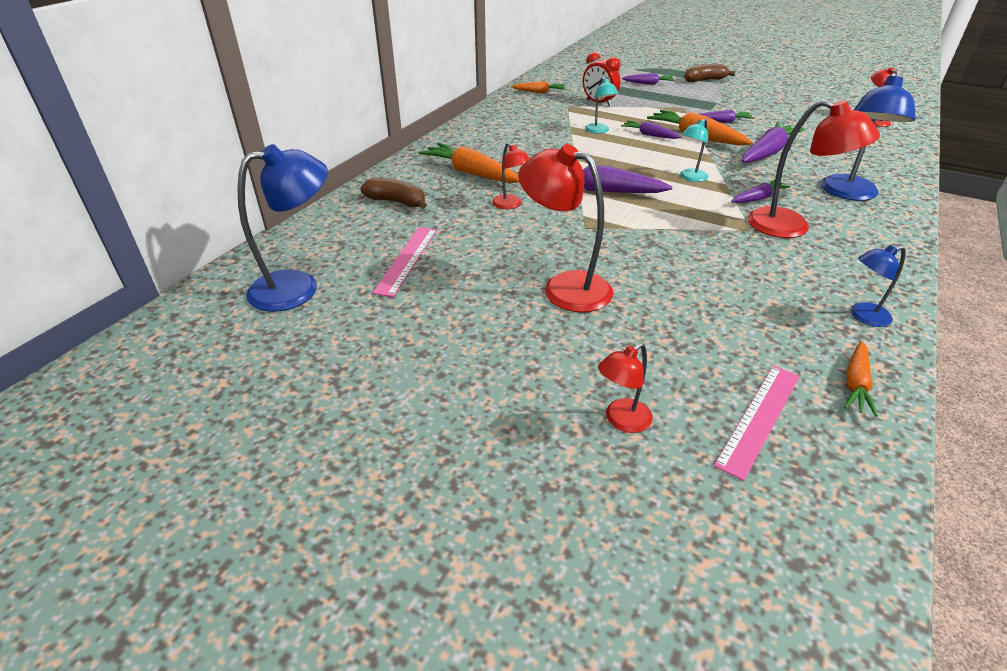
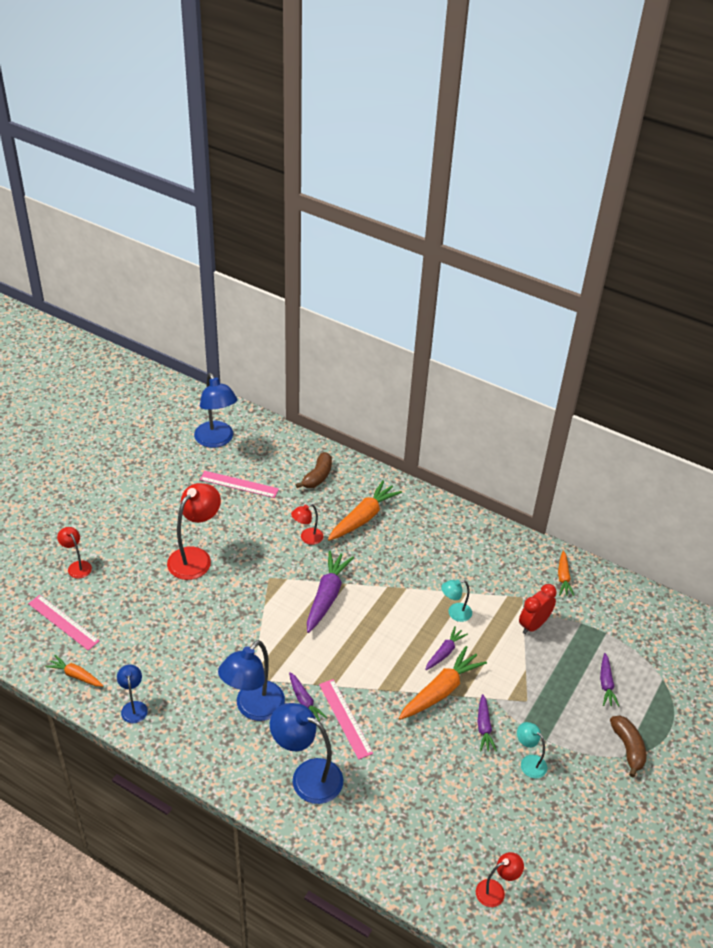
camera: 90 degrees right, 5 degrees up
(690, 178) = (347, 662): turquoise lamp -> turquoise lamp (529, 762)
(762, 177) = (345, 718): none -> pink ruler
(767, 153) = (401, 742): purple carrot -> none
(791, 227) = (253, 708): red lamp -> blue lamp

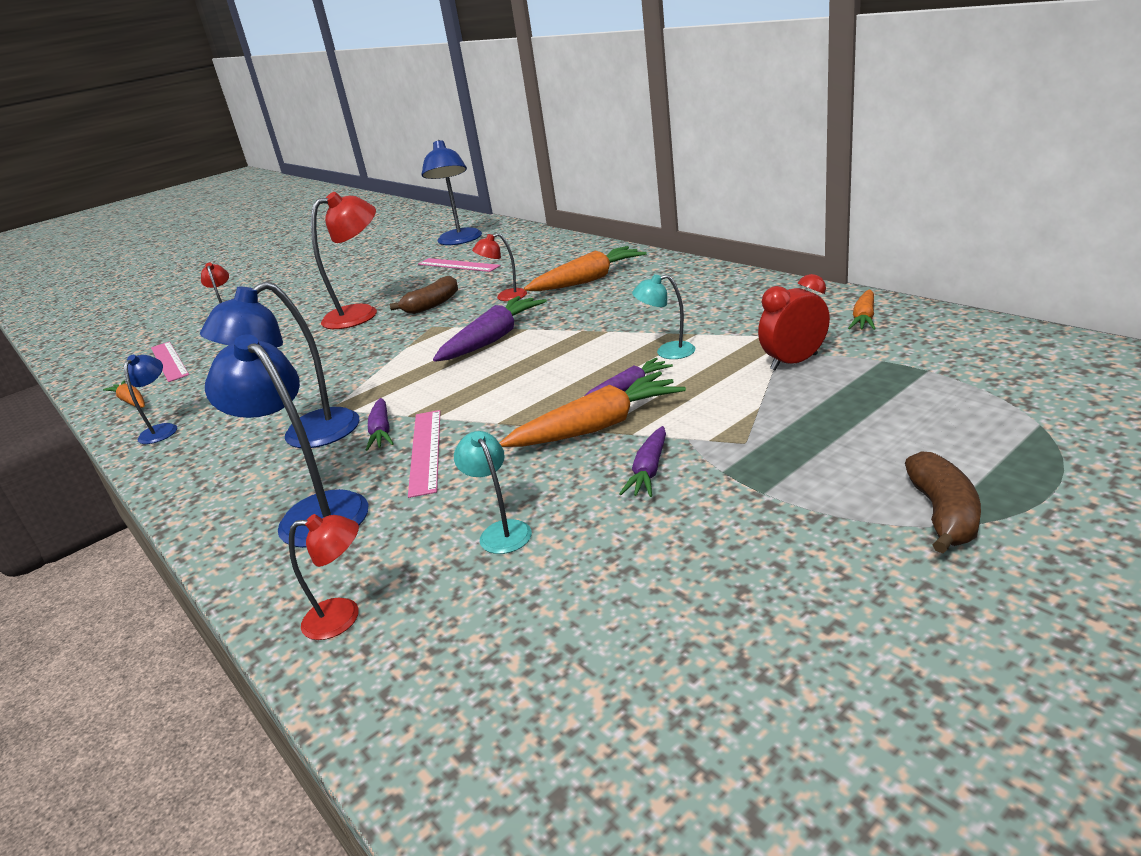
camera: 25 degrees right, 15 degrees down
(317, 476) = (553, 256): brown banana -> brown banana (432, 305)
(496, 890) = (536, 730): red lamp -> red lamp (343, 617)
(529, 762) = (714, 521): turquoise lamp -> turquoise lamp (501, 531)
(606, 684) = (913, 427): purple carrot -> none

